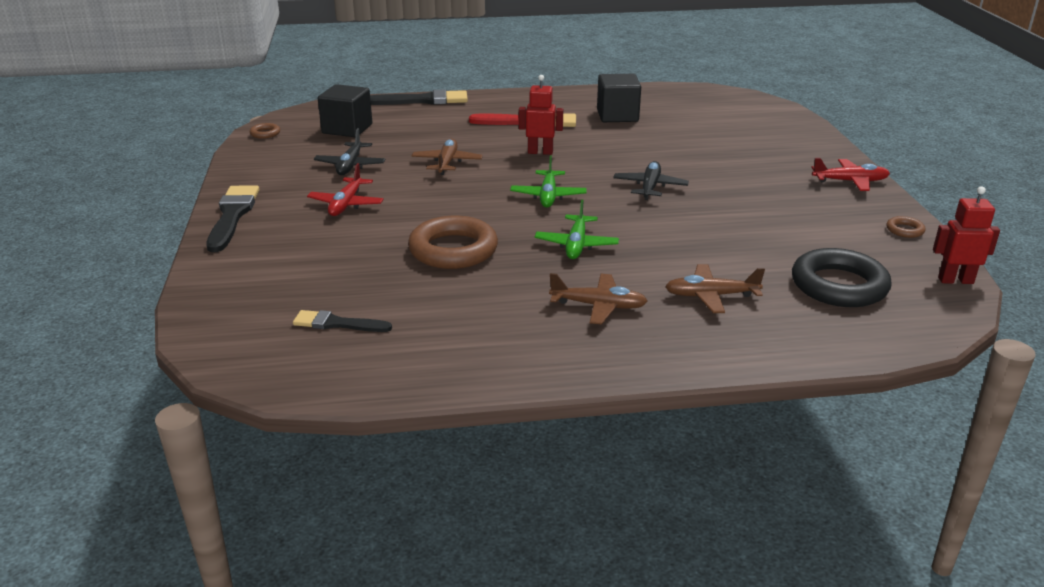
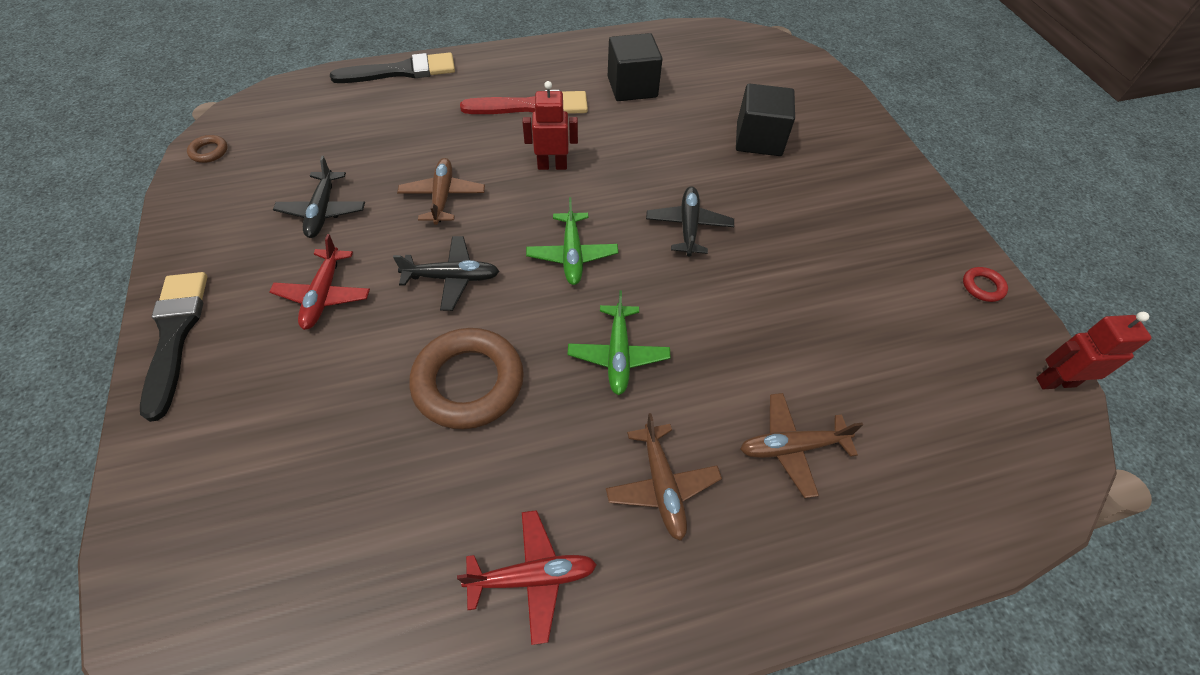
camera: 10 degrees left, 25 degrees up
(337, 324) = (332, 570): black brush -> none
(347, 129) = (313, 135): black cube -> black cube (758, 139)
(448, 202) = (452, 278): none -> black plane
(599, 306) = (662, 486): brown plane -> brown plane turned 75 degrees clockwise
(839, 286) = (932, 408): black ring -> none
(850, 181) = (907, 196): red plane -> red plane (532, 577)
(904, 230) = (982, 287): brown ring -> red ring

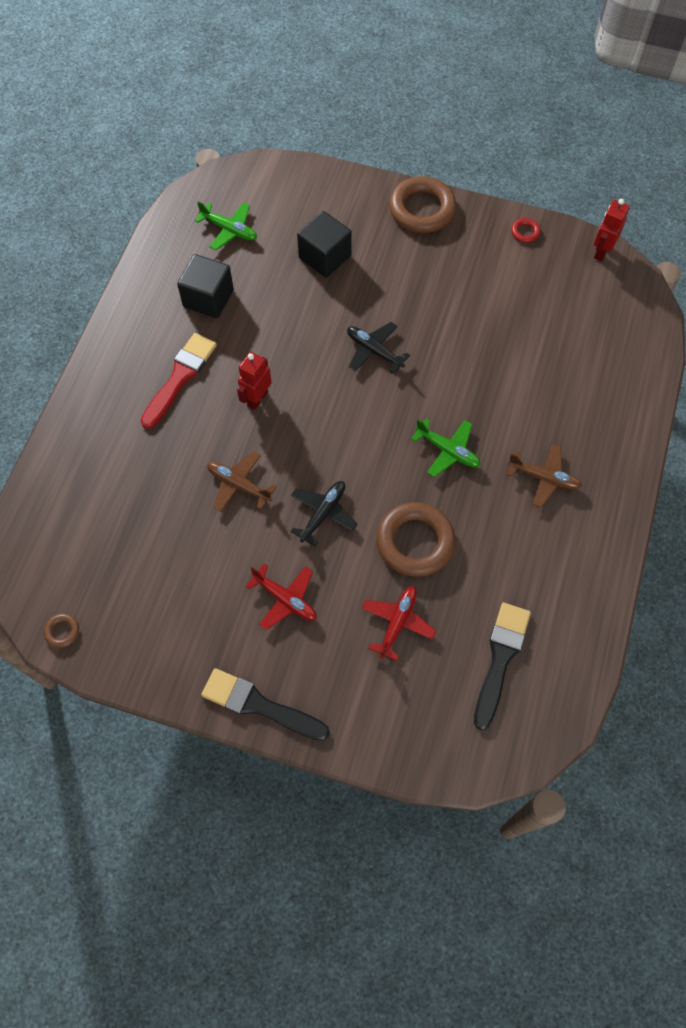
camera: 55 degrees left, 10 degrees up
(323, 211) = (197, 571): black plane -> none
(402, 71) = (60, 448): black brush -> black brush (500, 659)
(532, 577) = (556, 567): red plane -> red plane (397, 623)
(572, 255) = (352, 432): green plane -> green plane (229, 230)
(791, 447) = (560, 402): brown plane -> none
(898, 184) = (422, 209): none -> brown ring

